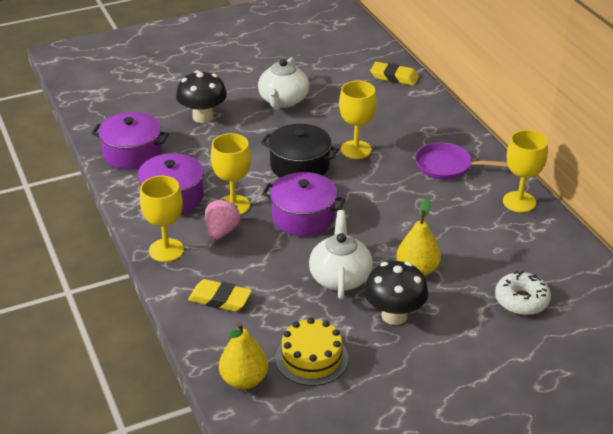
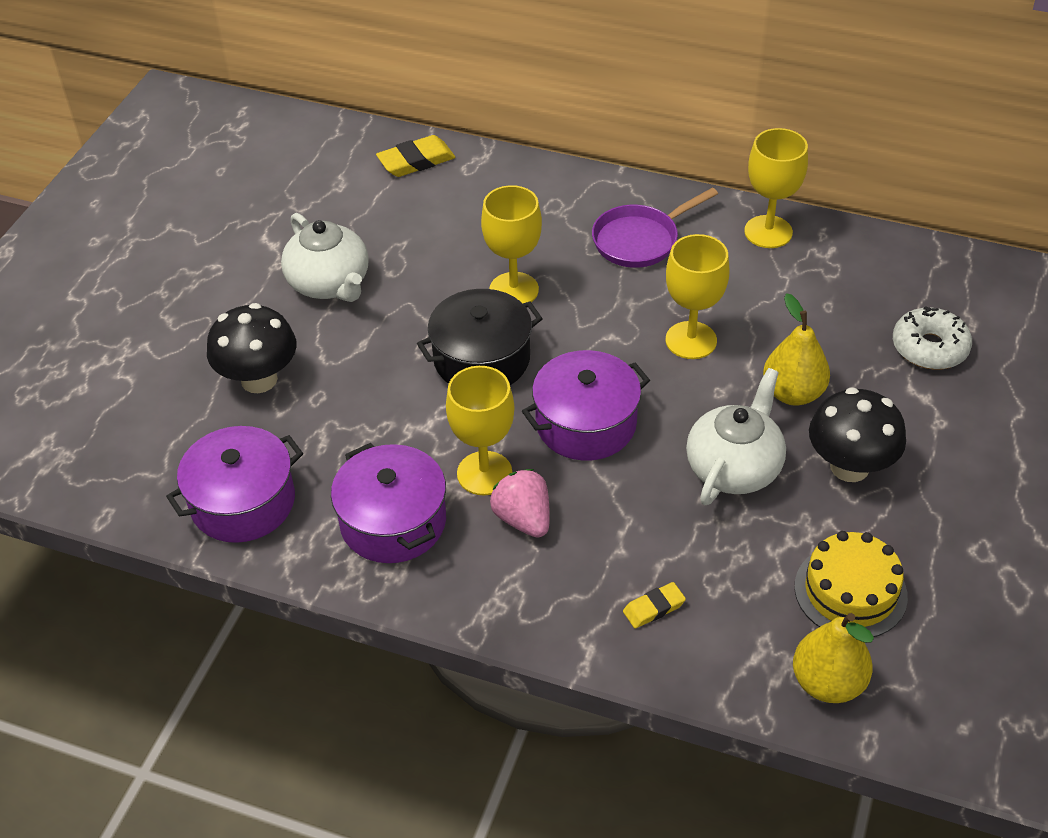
camera: 45 degrees left, 10 degrees up
(166, 250) = (496, 600): yellow goblet -> yellow goblet (691, 340)
(220, 299) = (654, 608): yellow eraser -> yellow eraser, size x0.60
(340, 277) = (734, 467): white teapot -> white teapot turned 75 degrees clockwise

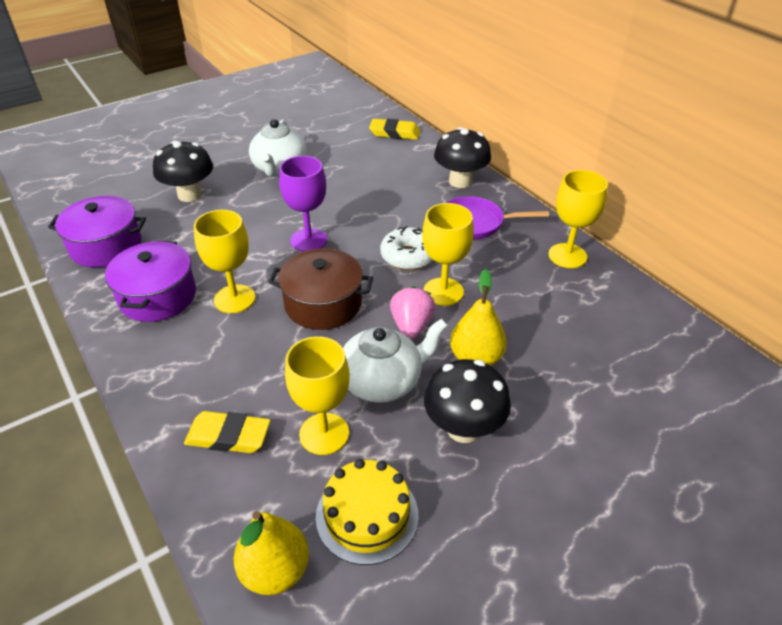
camera: 35 degrees right, 5 degrees down
(482, 359) = (309, 240): black pot -> purple goblet
(514, 290) = (370, 214): yellow goblet -> yellow goblet (324, 434)
(523, 519) = (223, 335): pink strawberry -> pink strawberry (411, 326)
(567, 193) = (460, 181): none -> black mushroom
(586, 423) = (323, 304): purple pot -> brown pot
(654, 608) = (228, 436): yellow eraser -> yellow eraser, size x1.66
(929, 348) = (613, 383): white donut -> white donut (408, 256)

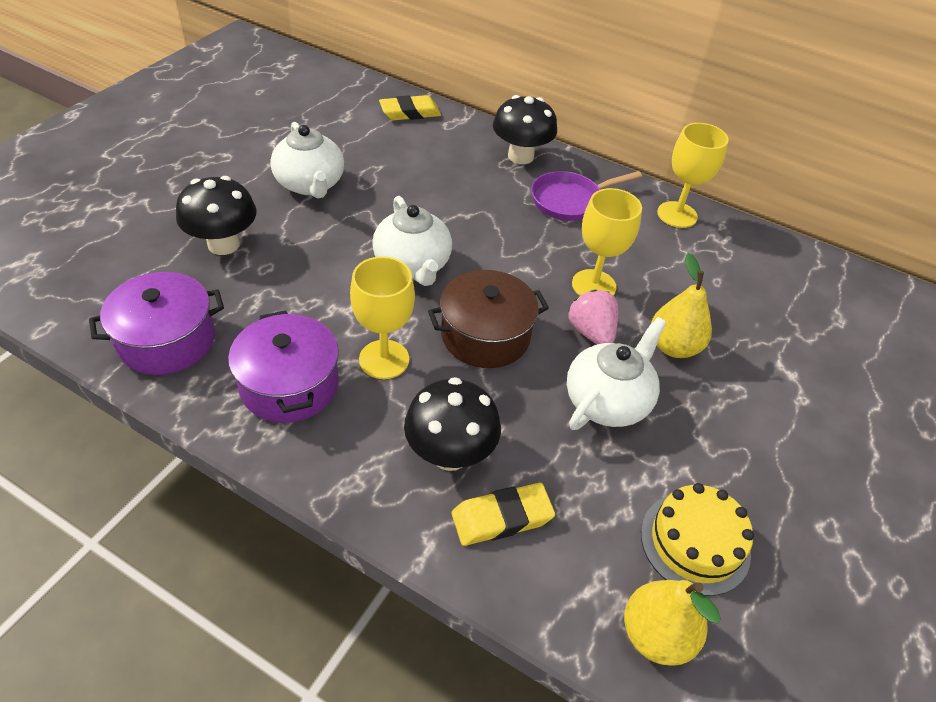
camera: 30 degrees left, 5 degrees up
(309, 240) = (413, 265): purple goblet -> white teapot
(324, 434) = (594, 477): yellow goblet -> none
(408, 256) = (531, 255): white donut -> none
(463, 428) = (713, 422): black mushroom -> black mushroom (450, 454)

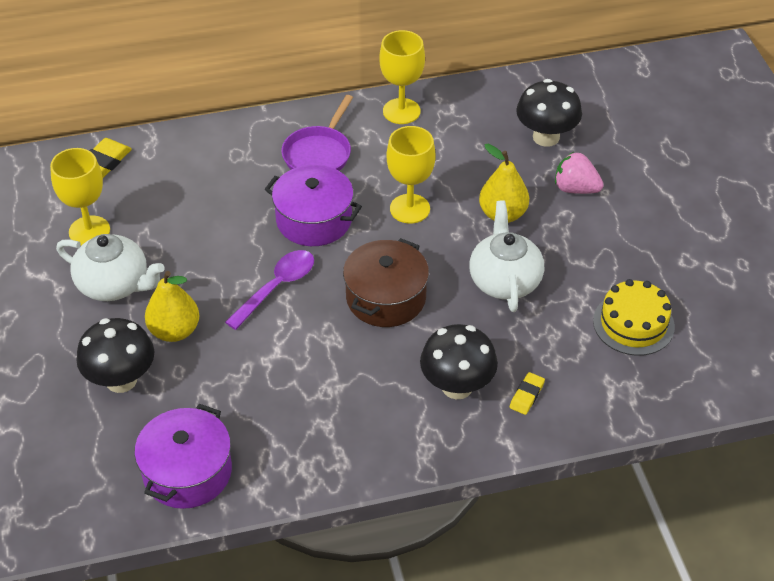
camera: 40 degrees left, 0 degrees up
(289, 385) = (309, 429): purple pot -> purple pot (314, 220)
(384, 359) = (345, 365): yellow goblet -> yellow goblet (89, 231)
(413, 265) = (276, 287): white teapot -> purple spoon
(502, 517) = (526, 395): yellow eraser -> yellow eraser, size x0.60
(520, 156) = (239, 141): black mushroom -> black mushroom (546, 137)
(591, 332) = (445, 243): pink strawberry -> pink strawberry (575, 189)
(656, 635) = (663, 386): yellow pear -> yellow pear (174, 331)

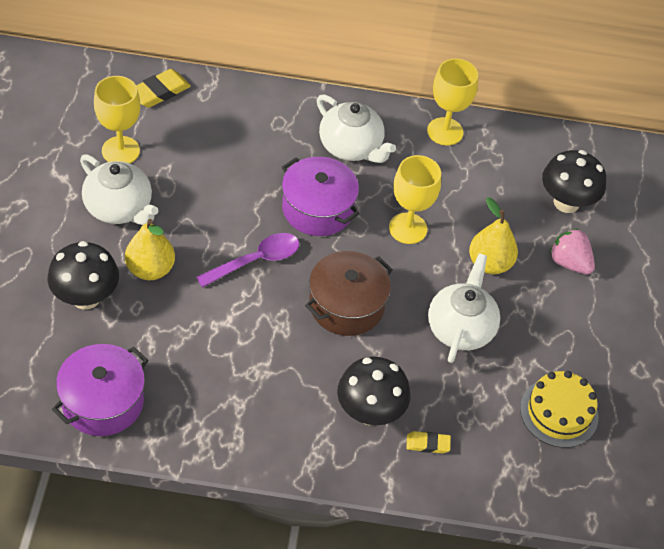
camera: 15 degrees right, 5 degrees up
(319, 154) = (351, 147): purple pan -> white teapot
(526, 395) = (428, 444): yellow eraser -> yellow eraser turned 45 degrees clockwise

